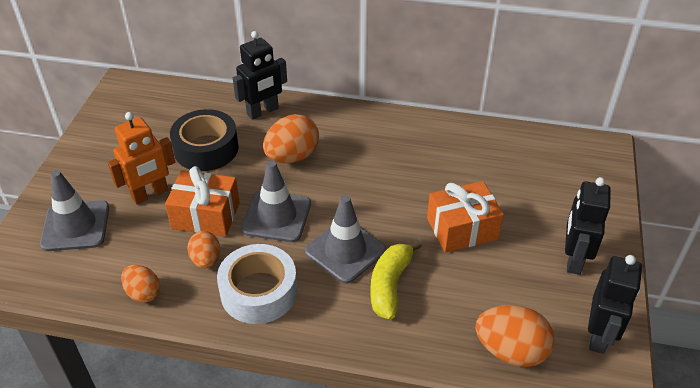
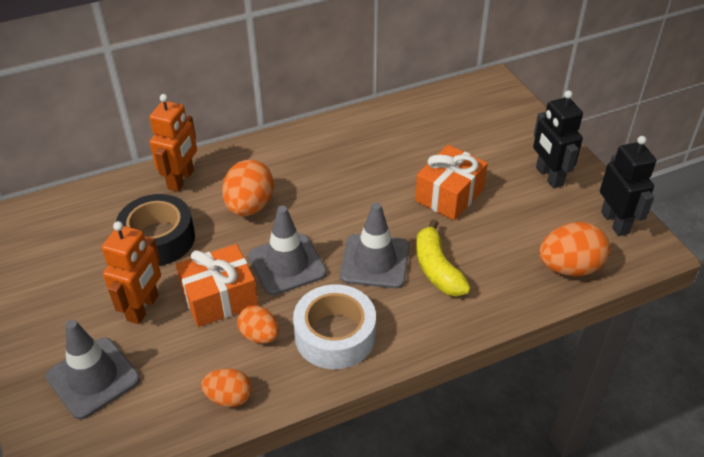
camera: 35 degrees left, 0 degrees up
(263, 111) = (181, 180): black robot -> orange robot

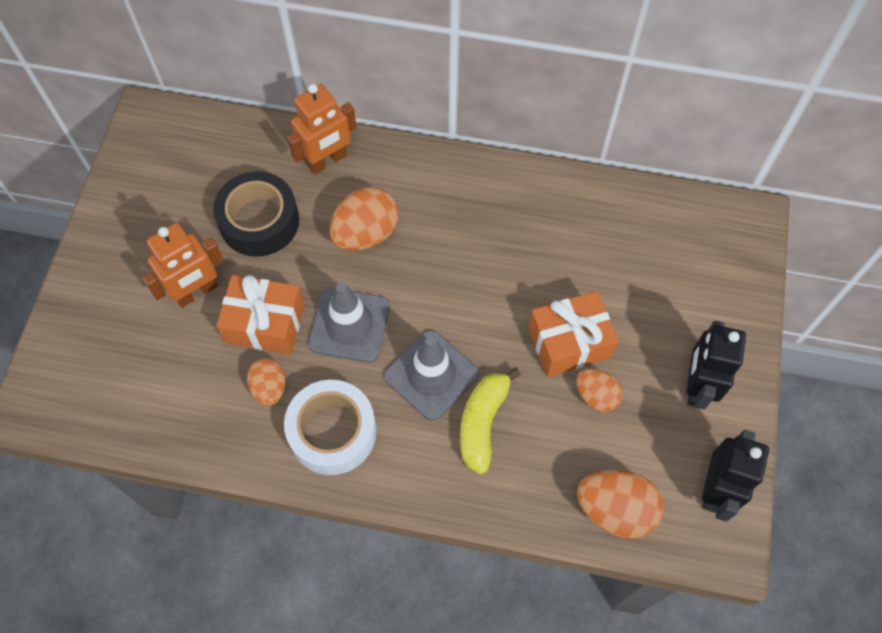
camera: 35 degrees right, 20 degrees up
(93, 378) = (112, 339): grey traffic cone -> none
(229, 397) = (200, 434): orange egg -> orange egg (595, 396)

